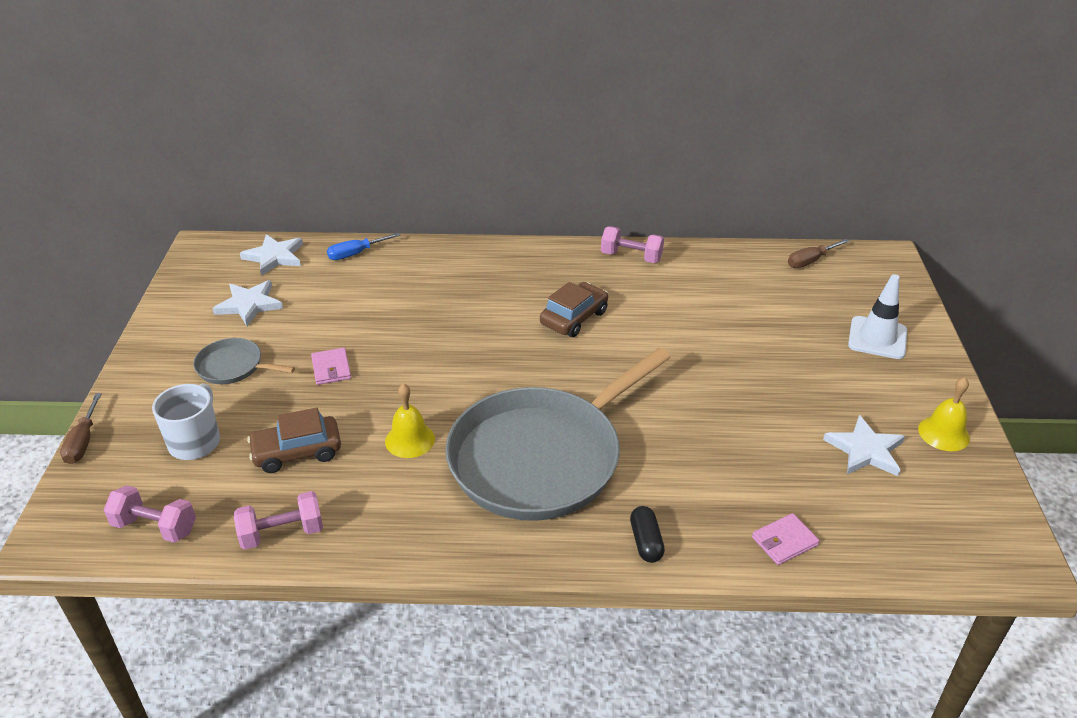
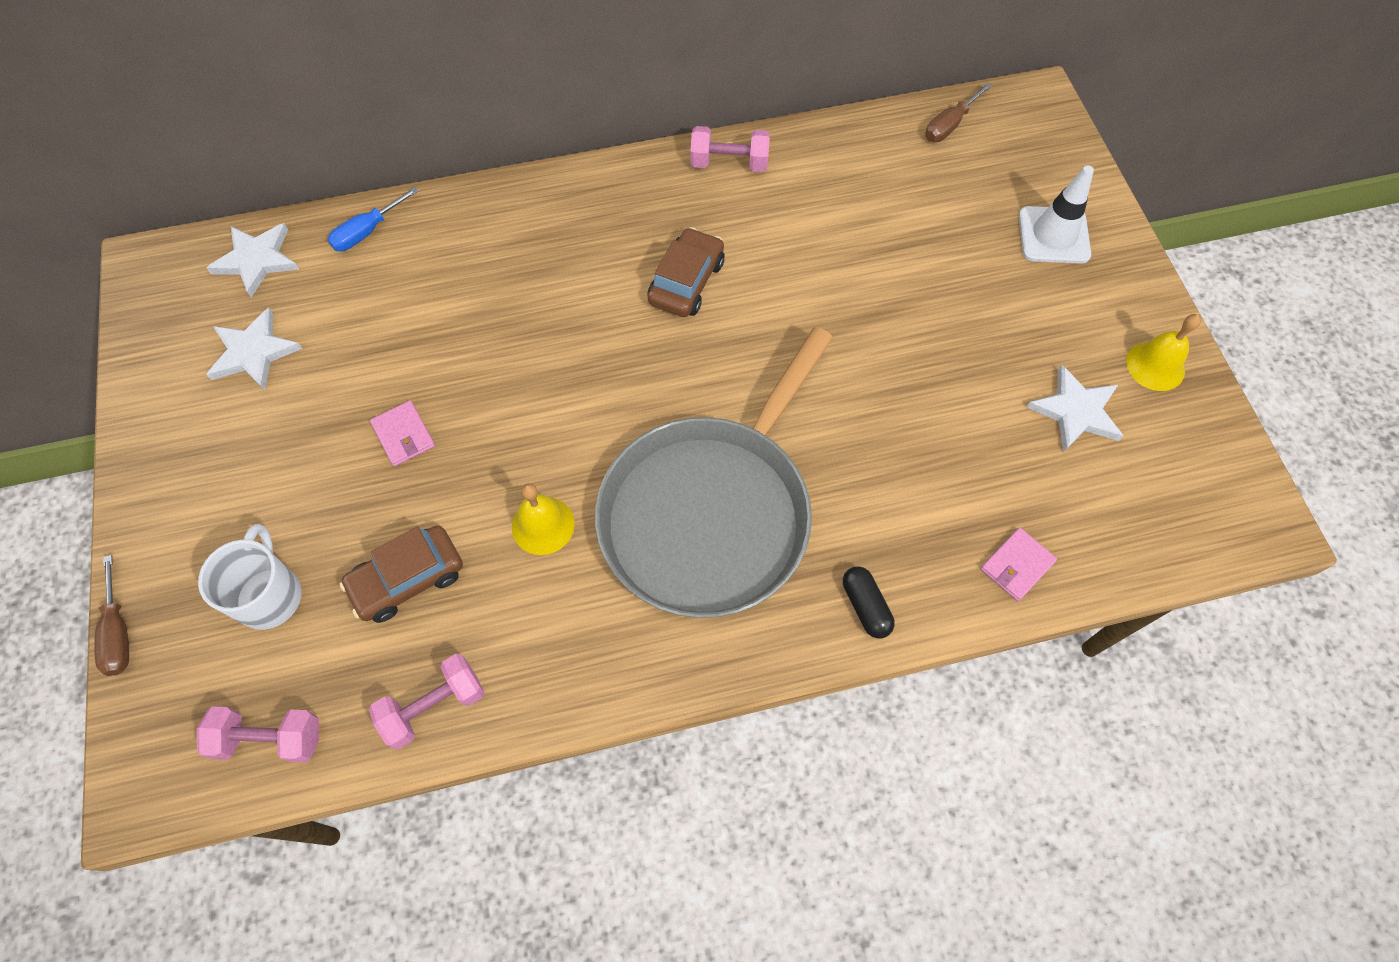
camera: 15 degrees left, 25 degrees up
(233, 366) = (272, 462): grey pan -> none

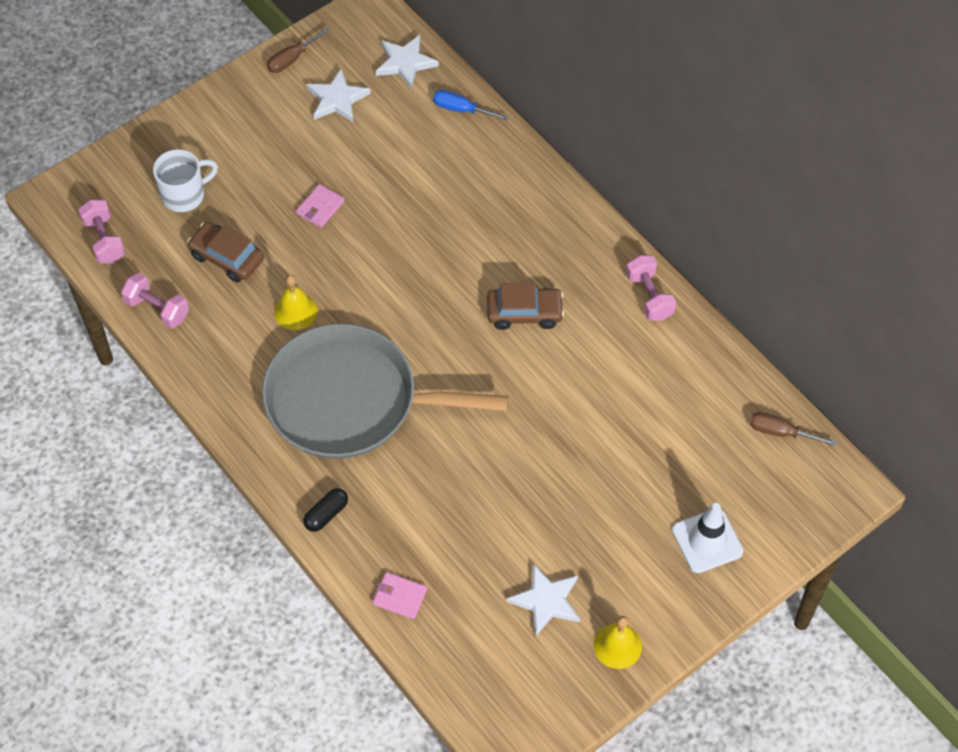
camera: 65 degrees right, 5 degrees down
(119, 632) = (131, 137): brown screwdriver -> brown screwdriver (292, 59)

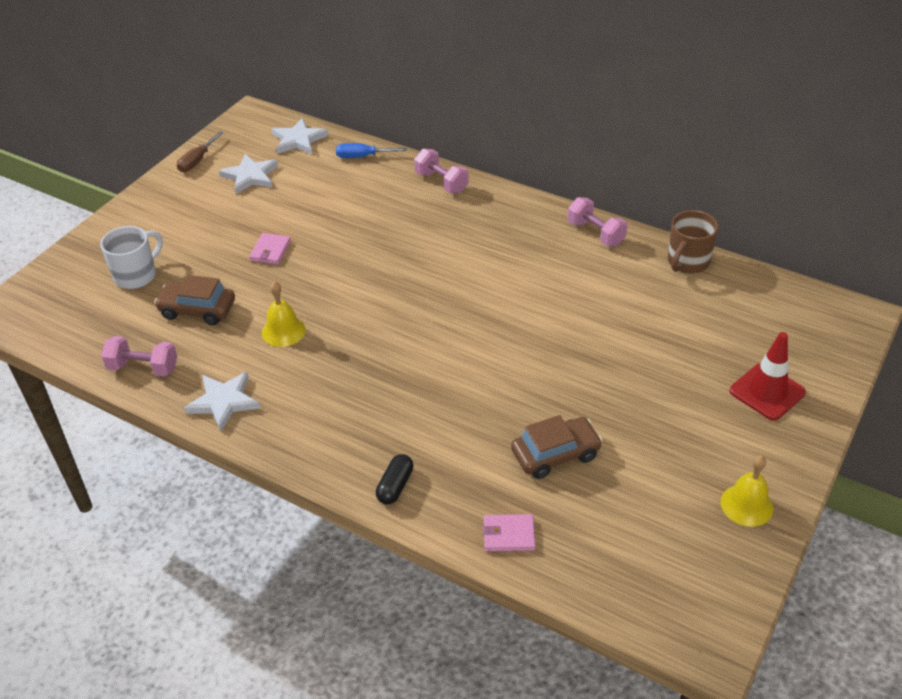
camera: 20 degrees left, 15 degrees down
(104, 240) = (68, 329): pink dumbbell -> pink dumbbell (441, 182)
(350, 400) = (371, 384): grey pan -> none
(524, 313) = (496, 274): brown car -> brown car (555, 454)
(546, 601) = (654, 489): white star -> white star (223, 401)
(707, 541) = (767, 392): white traffic cone -> red traffic cone
(721, 365) = (687, 262): none -> brown mug
(780, 432) = (769, 293): brown screwdriver -> none

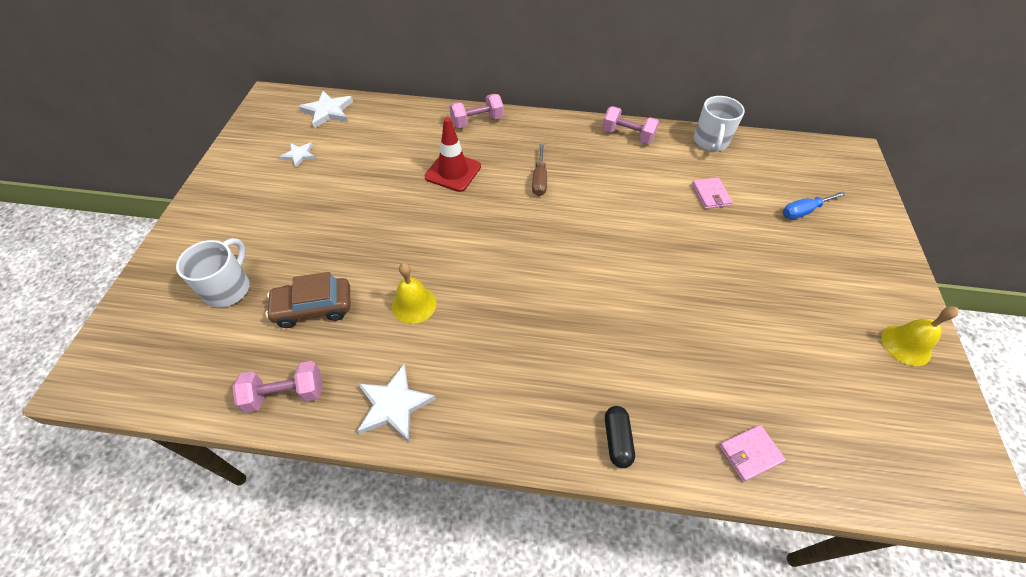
camera: 25 degrees left, 10 degrees up
(197, 161) = (238, 153): brown screwdriver -> brown screwdriver (539, 180)
(250, 176) = (299, 155): white star -> white star, size x0.61
(270, 251) = (357, 224): pink wallet -> pink wallet (710, 195)
(362, 157) = (395, 114): blue screwdriver -> blue screwdriver (803, 211)
(441, 182) = (477, 121): pink dumbbell -> pink dumbbell turned 45 degrees counterclockwise
(555, 454) = (732, 351): brown car -> none
(687, 262) = (710, 142): brown mug -> white mug
(767, 392) = (843, 235): red traffic cone -> red traffic cone (453, 172)

